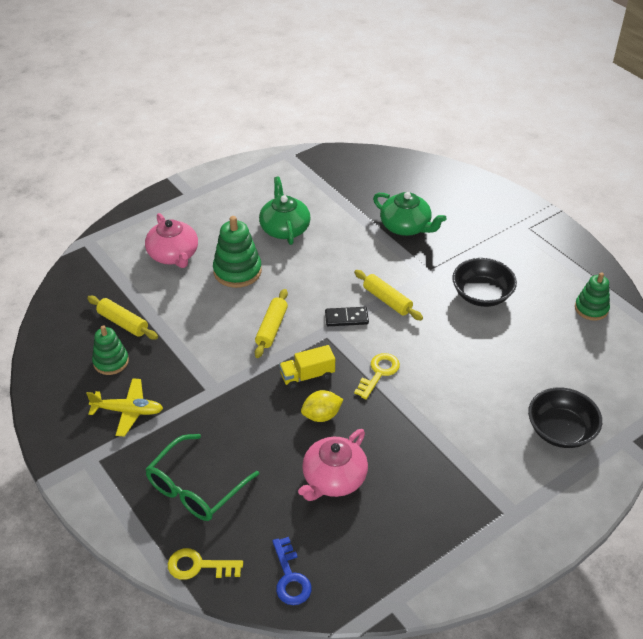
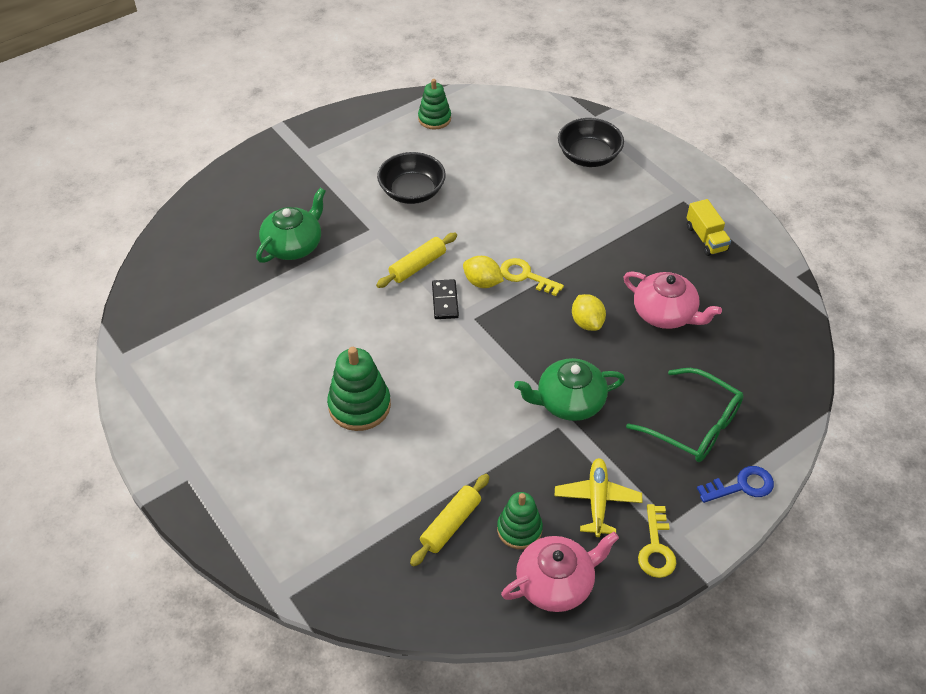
camera: 90 degrees left, 5 degrees up
(173, 255) = (321, 479): pink teapot -> pink teapot (556, 583)
(199, 566) = (784, 416): yellow key -> yellow key (656, 548)
(271, 328) = (460, 368): yellow rolling pin -> none
(284, 228) = (281, 359): green teapot -> green teapot (569, 402)
(290, 577) = (780, 345): blue key -> blue key (741, 486)
(307, 376) = (533, 335): yellow truck -> yellow truck (706, 238)
(369, 342) = (482, 282): none -> yellow lemon

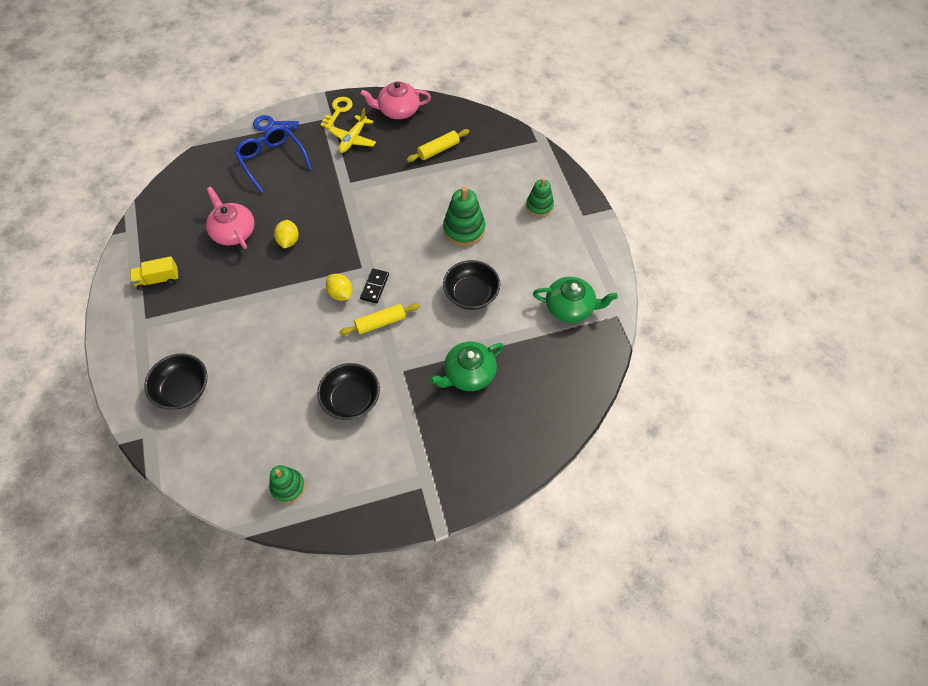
camera: 160 degrees left, 10 degrees up
(319, 326) = (471, 294): none -> black bowl
(519, 529) = (403, 137): green stacking toy -> green stacking toy (539, 206)
(526, 276) = (307, 289): yellow key -> none
(569, 402) = (334, 194): green teapot -> green teapot (570, 307)
(694, 425) = (271, 160): green glasses -> blue glasses
(706, 238) = (158, 279): yellow truck -> yellow truck turned 105 degrees counterclockwise

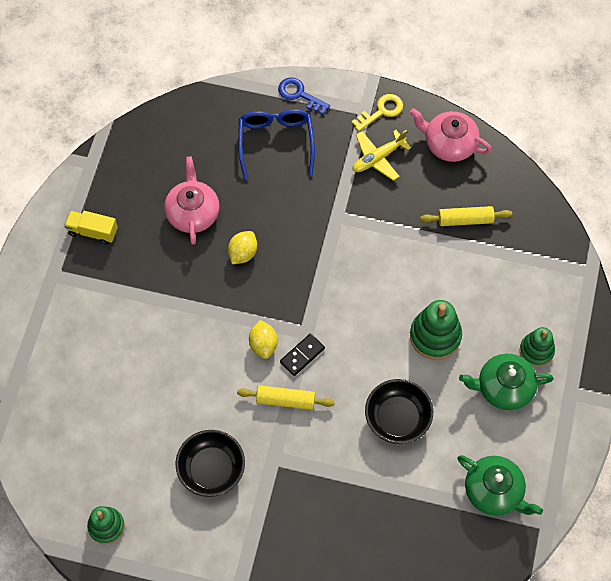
camera: 30 degrees right, 5 degrees up
(183, 389) = (60, 369): black bowl -> none
(469, 374) = (342, 507): green teapot -> green teapot (504, 387)

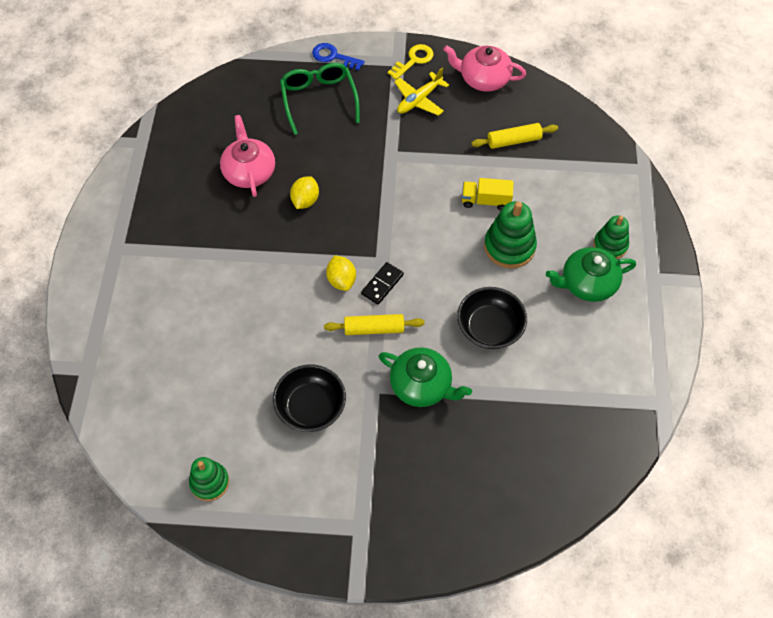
camera: 10 degrees left, 5 degrees down
(92, 231) = (152, 203): yellow truck -> yellow truck (486, 201)
(276, 142) = (319, 99): blue glasses -> green glasses
(494, 491) = (602, 381): green teapot -> green teapot (422, 385)

